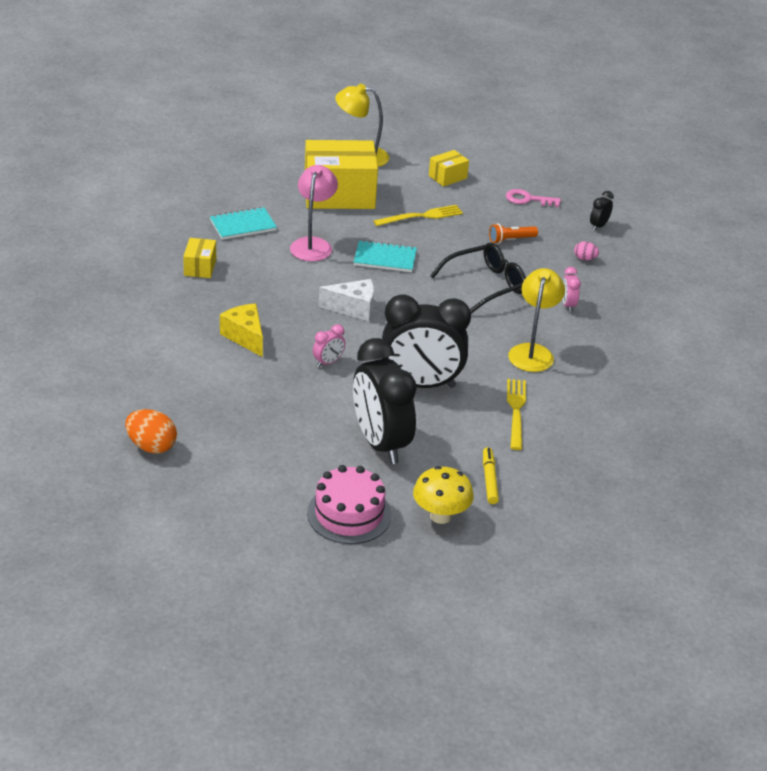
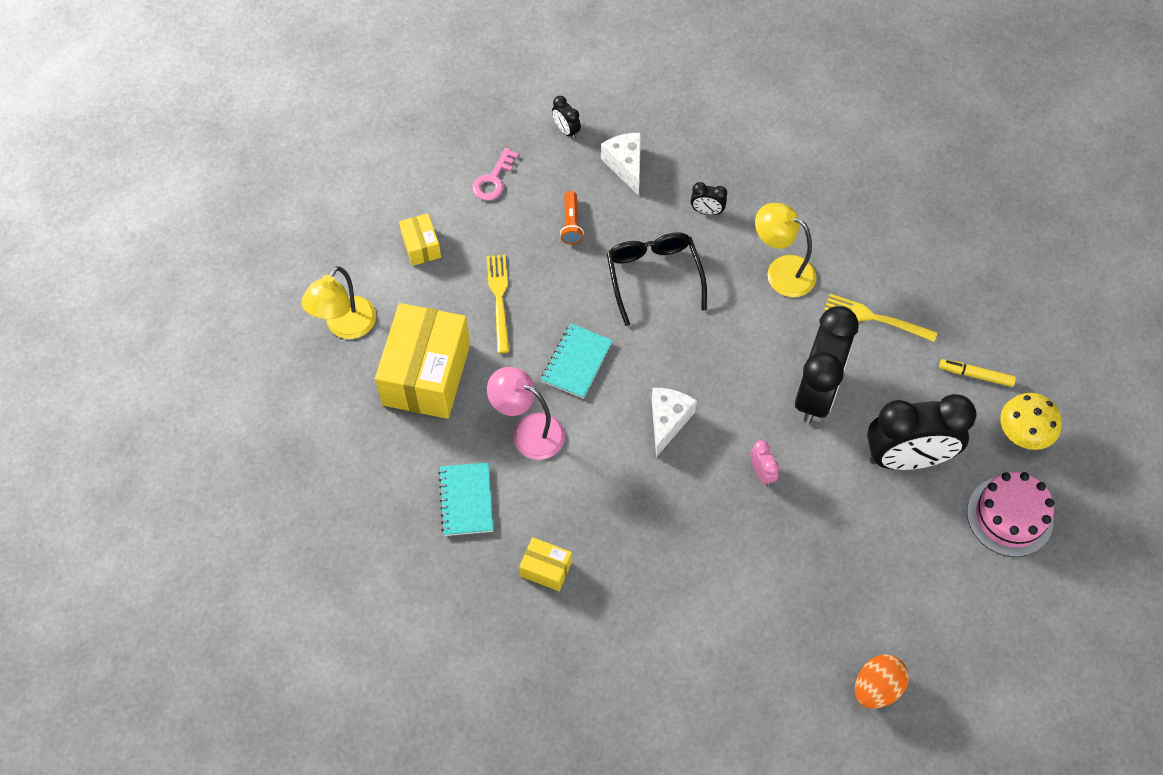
camera: 70 degrees left, 25 degrees up
(245, 337) = (698, 548): yellow cheese -> none
(567, 305) = (707, 211): pink clock -> black clock
(584, 259) = (625, 166): pink egg -> white cheese

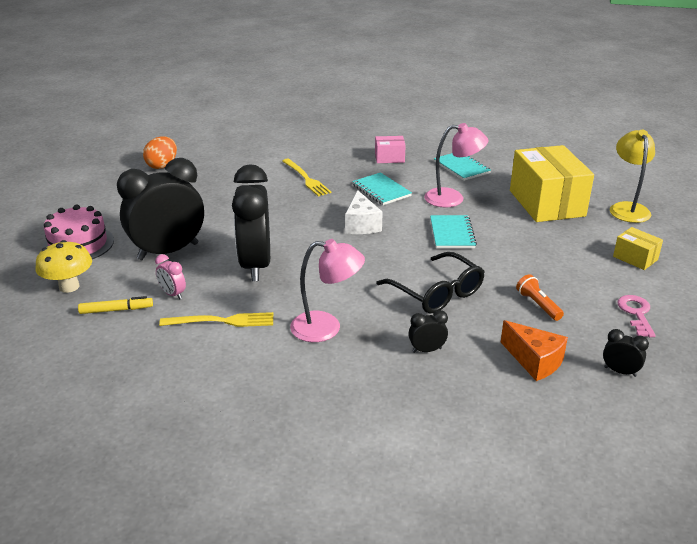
camera: 155 degrees right, 30 degrees down
(499, 299) = (542, 248): yellow fork -> yellow fork (306, 179)
(546, 569) = (389, 158): yellow box -> pink box
(604, 487) = (381, 190): none -> turquoise notebook
(625, 166) = (534, 361): white cheese -> orange cheese
(761, 473) = (277, 220): pink clock -> pink clock (172, 294)
(781, 271) = (326, 328): yellow lamp -> pink lamp

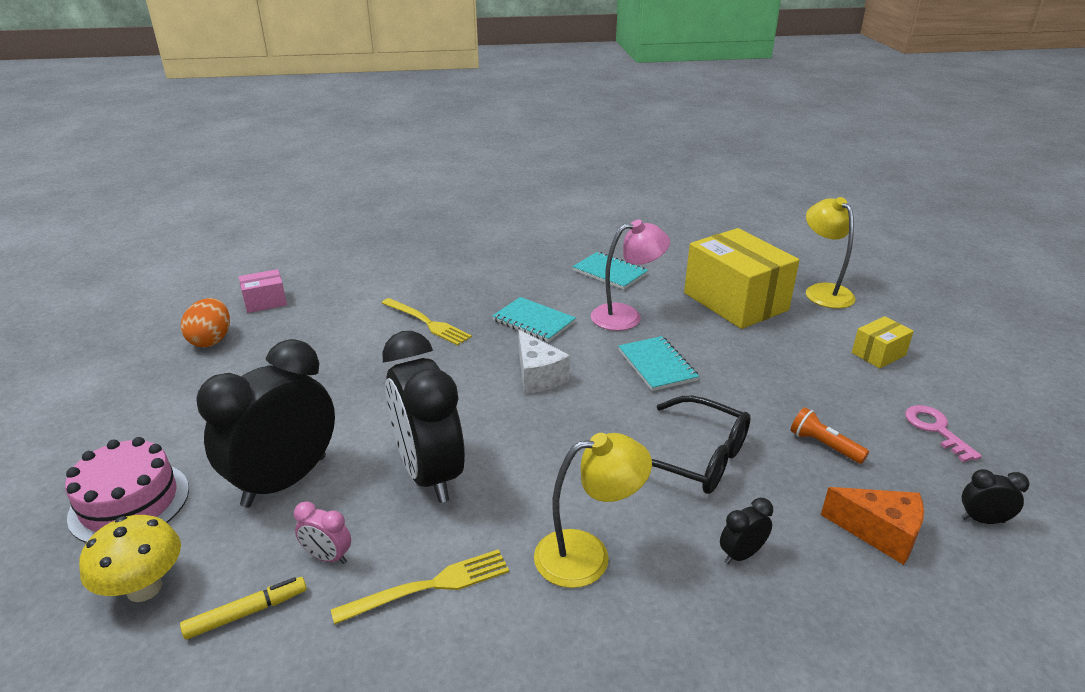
camera: 20 degrees left, 0 degrees up
(326, 328) = (587, 555): pink lamp -> yellow lamp
(389, 158) = (517, 275): pink box -> pink box (265, 302)
(635, 258) = (878, 354): yellow box -> yellow box turned 60 degrees counterclockwise

